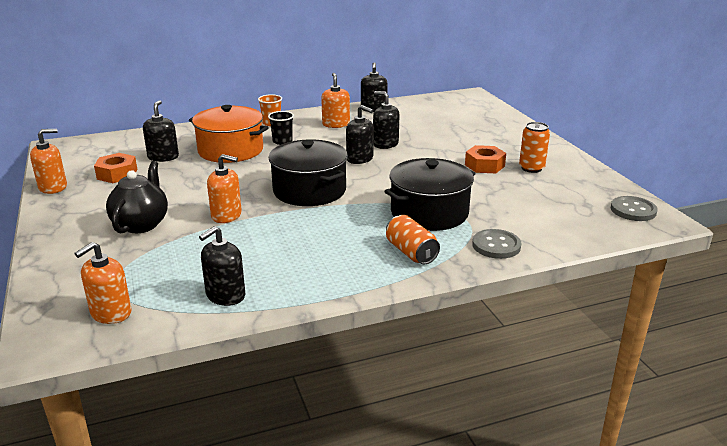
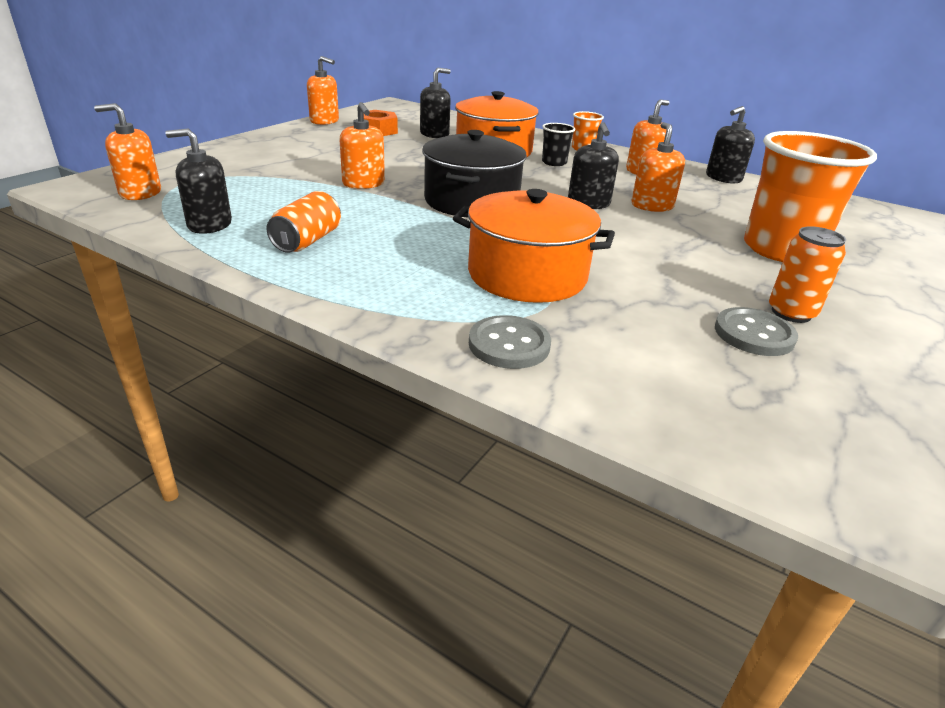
camera: 50 degrees right, 5 degrees up
(141, 224) = (303, 161): black teapot -> none
(385, 144) = (652, 206): black soap dispenser -> orange soap dispenser
(411, 252) = (409, 290): orange can -> orange can (307, 241)
(429, 212) = (527, 275): black pot -> orange pot
(473, 139) = (781, 249): none -> orange cup
(484, 165) = (724, 276): orange nut -> none
(633, 210) = (844, 453): grey button -> grey button (754, 334)

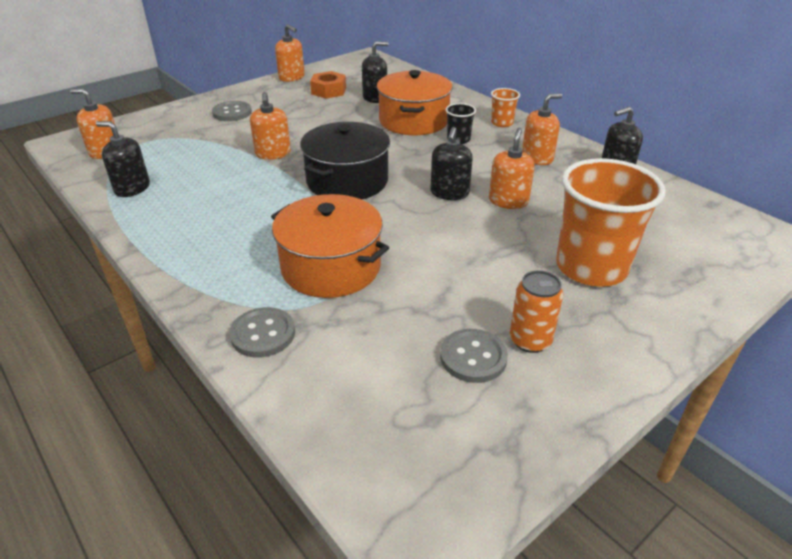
camera: 20 degrees right, 5 degrees up
(280, 152) = (232, 113): none -> grey button
(307, 241) = (189, 212): orange can -> none

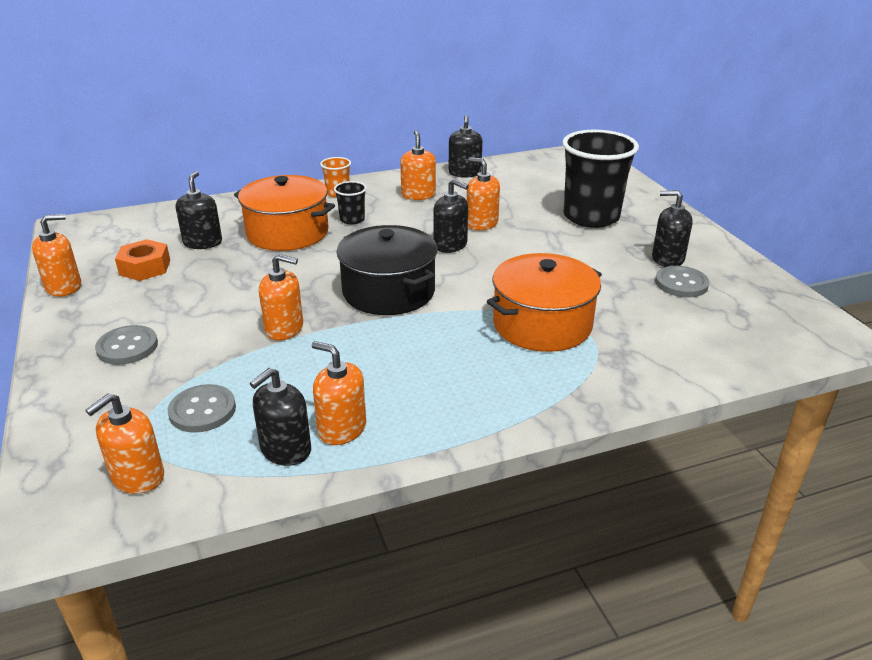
camera: 70 degrees left, 5 degrees down
(156, 202) = (342, 429): none -> orange soap dispenser
(263, 334) = (630, 374): grey button -> grey button (202, 410)
(530, 340) = (667, 259): orange can -> black soap dispenser
(591, 267) = (591, 217): orange cup -> black cup

